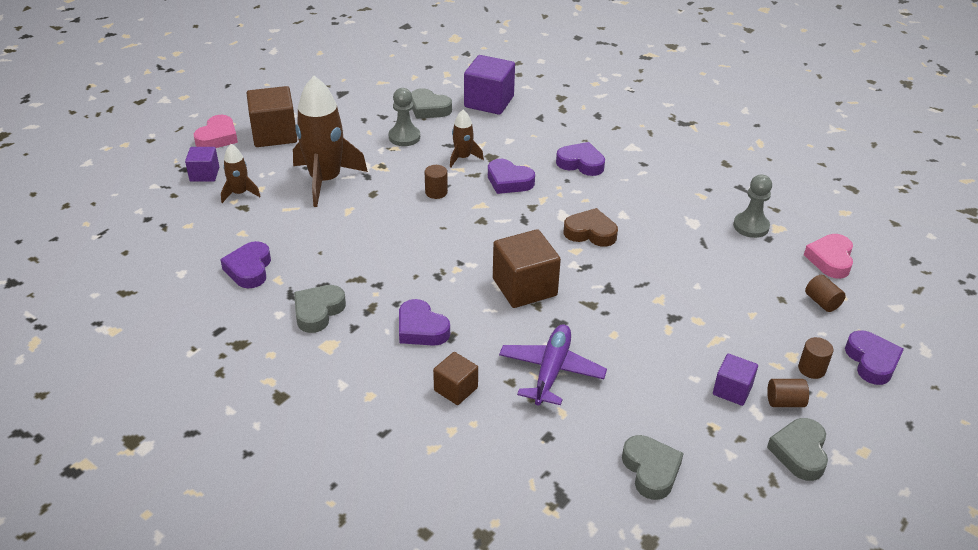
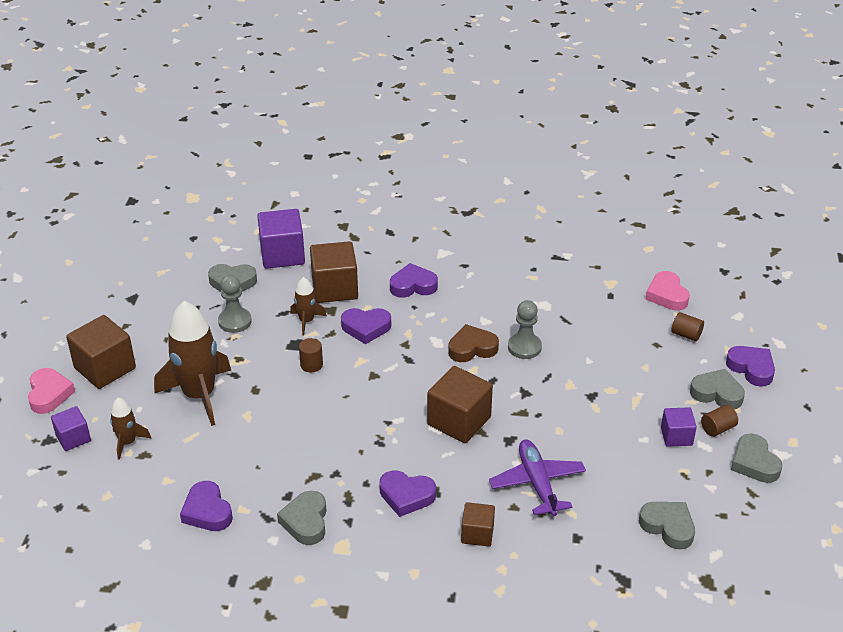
camera: 30 degrees left, 0 degrees up
(510, 141) = (335, 288): none -> brown cube
(751, 226) = (590, 290): grey pawn -> grey pawn (524, 347)
(811, 369) = (717, 393): brown cylinder -> grey heart

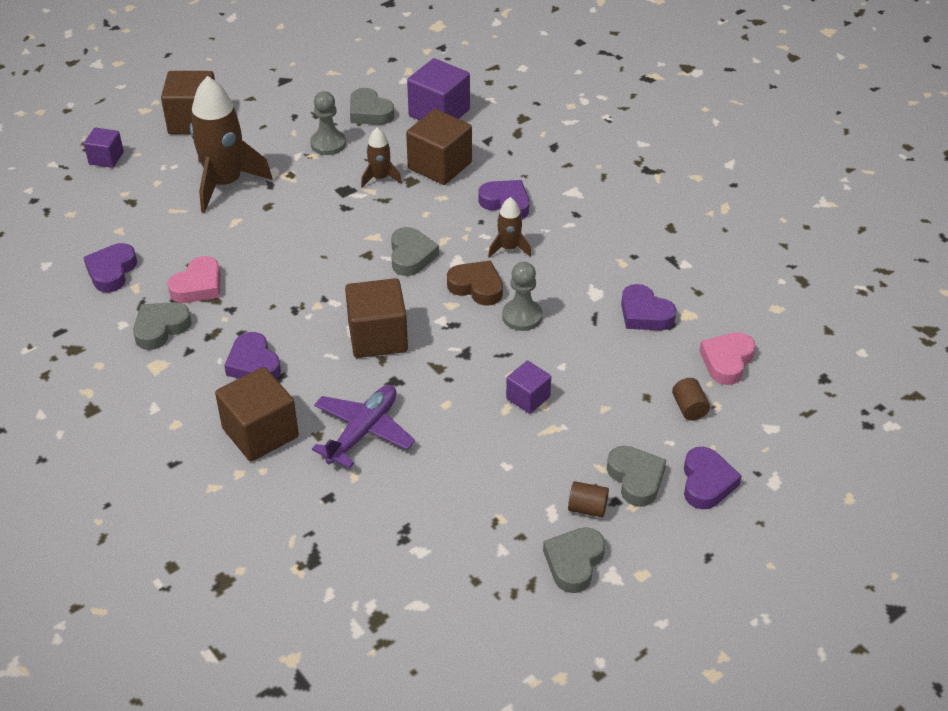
camera: 45 degrees right, 5 degrees up
(49, 394) = (135, 117): pink heart -> pink heart (198, 286)
(128, 442) = (133, 185): brown rocket -> brown rocket (509, 248)
(311, 365) = (334, 214): brown cylinder -> none
(366, 328) = (417, 213): purple heart -> purple heart (645, 314)
(477, 534) = (260, 433): brown cube -> brown cube, size x1.74
(668, 527) = (413, 550): grey heart -> grey heart (411, 256)
(676, 436) = (538, 485): purple cube -> purple cube (528, 398)

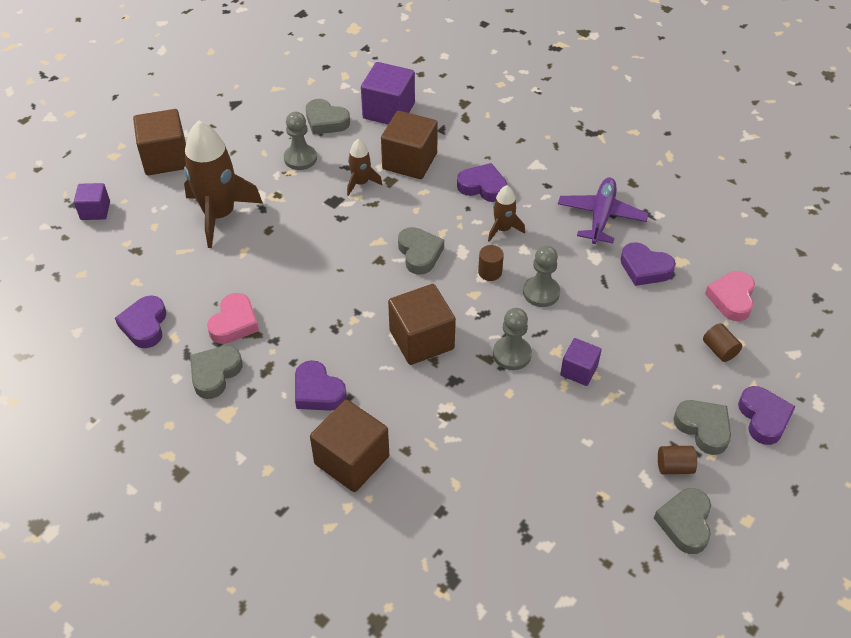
camera: 15 degrees left, 5 degrees up
(363, 431) = (446, 437): purple plane -> purple plane (601, 216)
(464, 368) = (512, 354): none -> grey pawn
(476, 287) = (490, 272): brown heart -> brown cylinder

